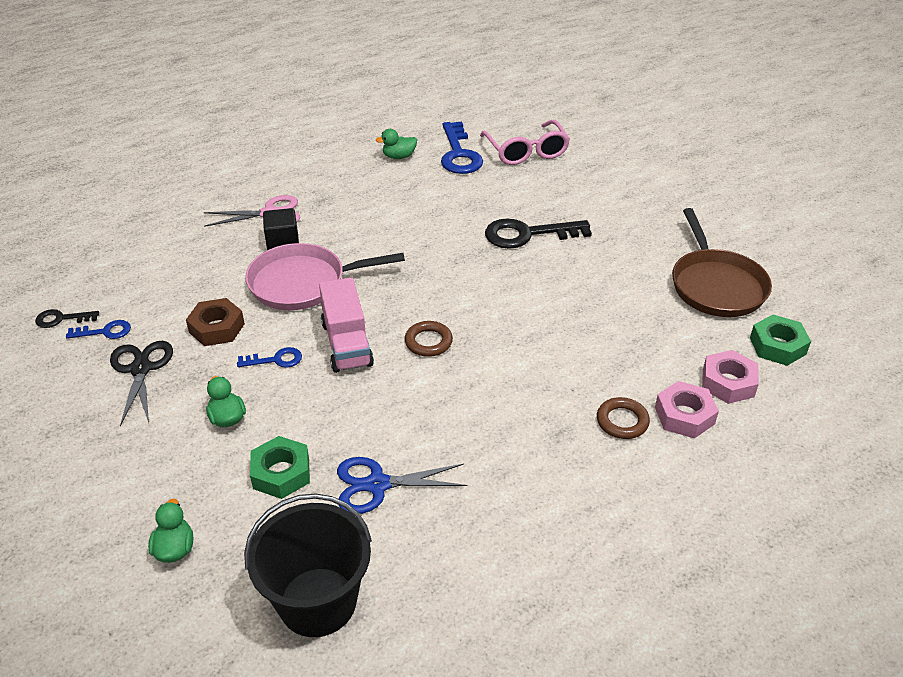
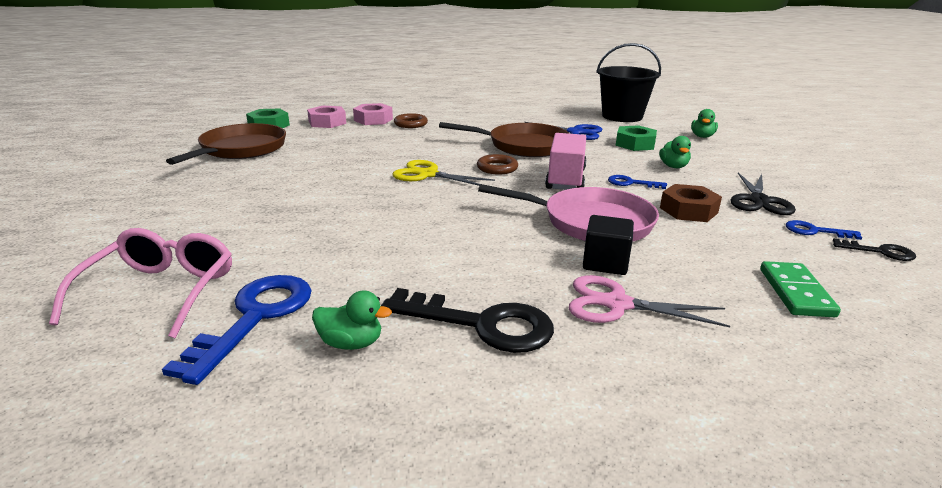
camera: 155 degrees left, 15 degrees down
(152, 255) = (795, 292): none -> green domino
(429, 408) = (523, 146): none -> brown pan
(488, 305) = (427, 175): none -> yellow scissors
(527, 234) = (322, 207): black key -> black key (482, 324)

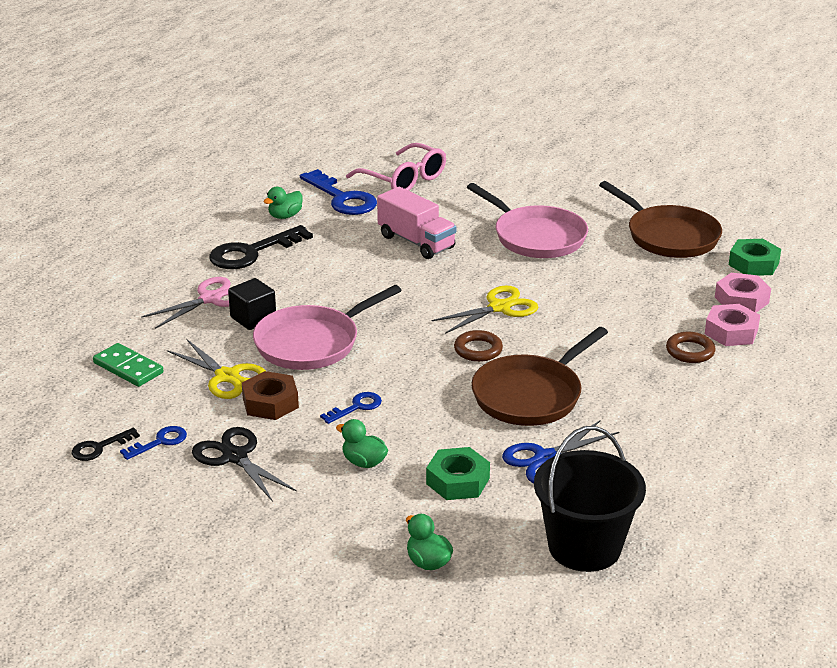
camera: 125 degrees right, 5 degrees up
(281, 188) = (536, 237): none -> pink pan
(565, 179) = (407, 374): pink truck -> pink truck (416, 242)
(700, 238) = (227, 376): none -> yellow scissors

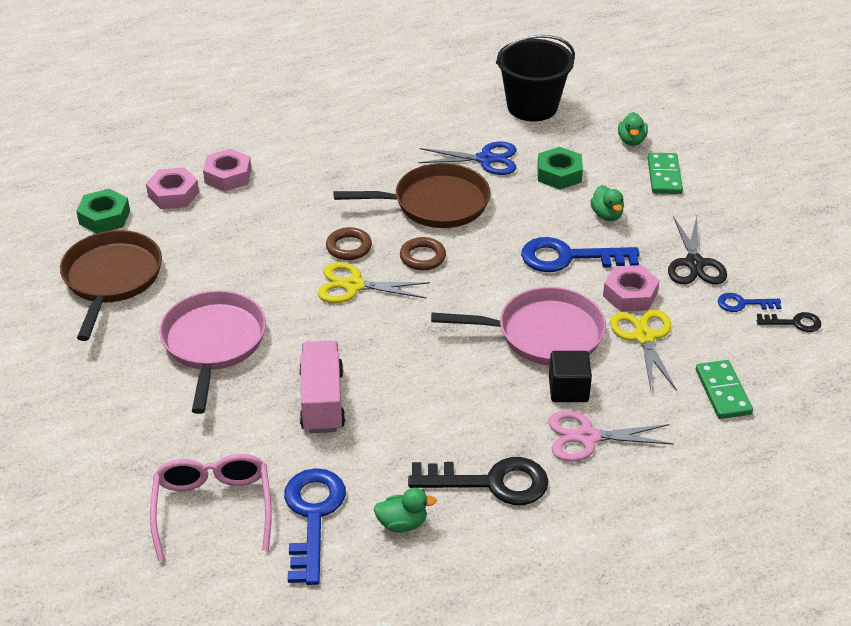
camera: 140 degrees left, 10 degrees up
(270, 403) = (630, 294): brown nut -> pink nut
(349, 535) = (664, 176): none -> green domino
(356, 407) = (568, 257): blue key -> blue key, size x1.94
(690, 351) = (280, 177): brown ring -> brown ring (349, 247)

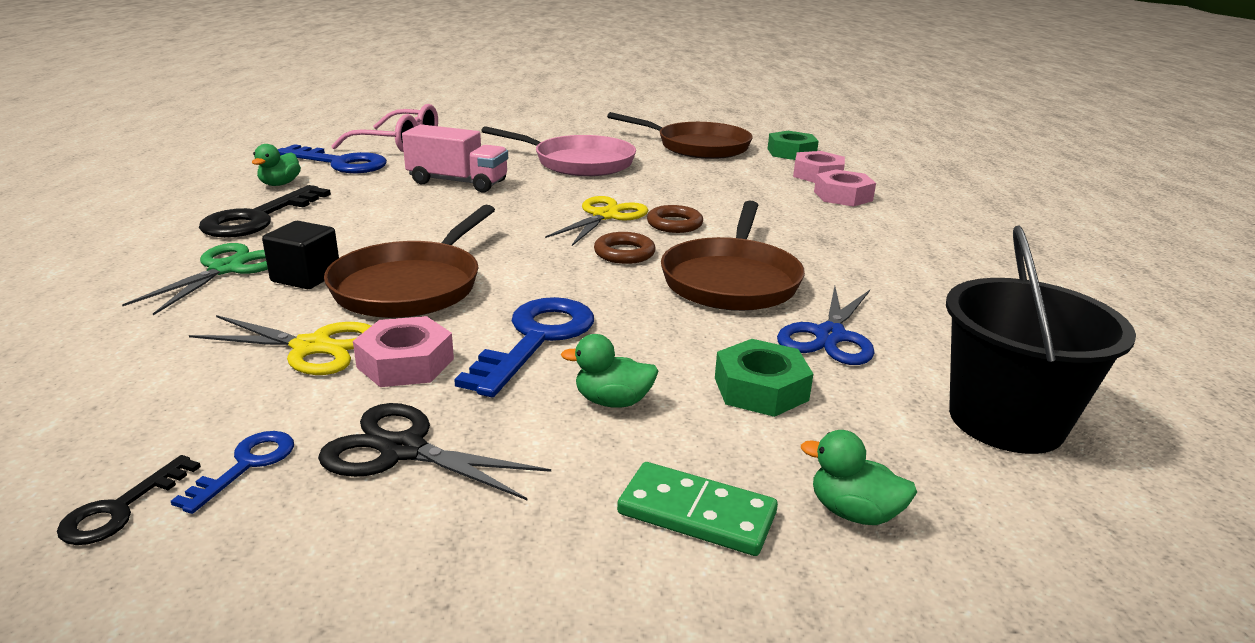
camera: 110 degrees right, 15 degrees down
(543, 334) = (411, 286): pink pan -> brown pan
(587, 437) = (226, 269): pink scissors -> green scissors
(722, 392) = (128, 372): green domino -> none

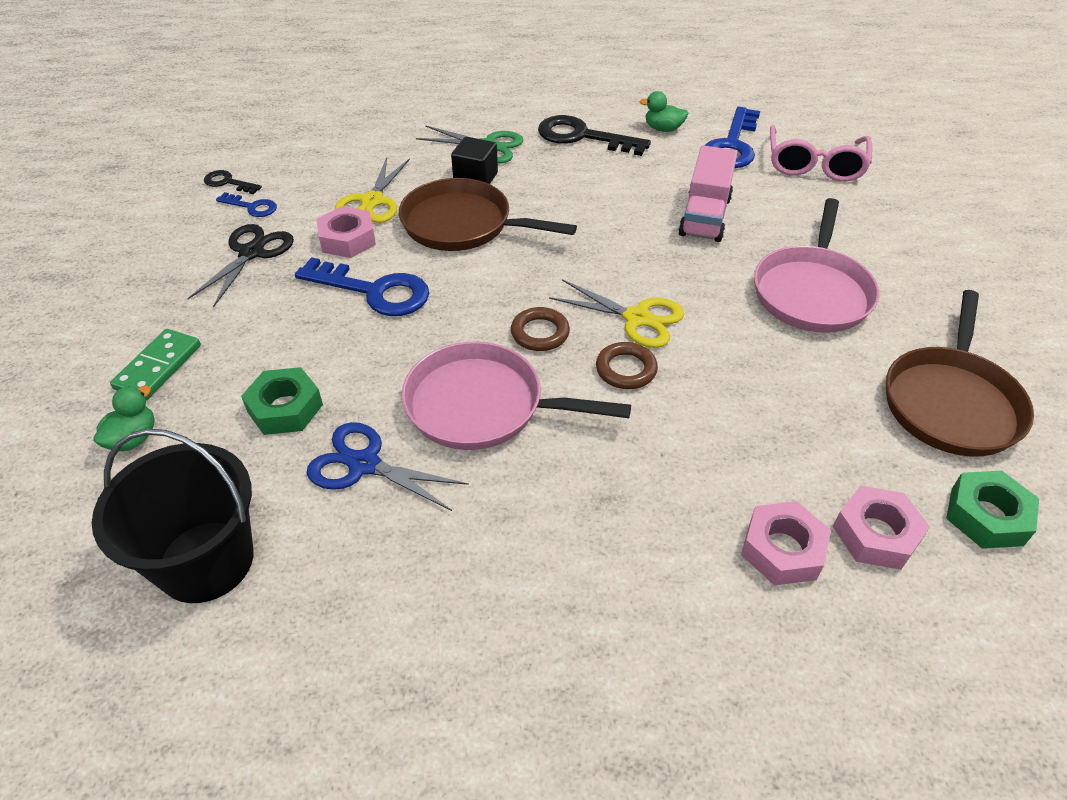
camera: 90 degrees right, 20 degrees up
(612, 401) = (284, 331): green duck -> none
(731, 280) = (482, 405): brown pan -> pink pan

